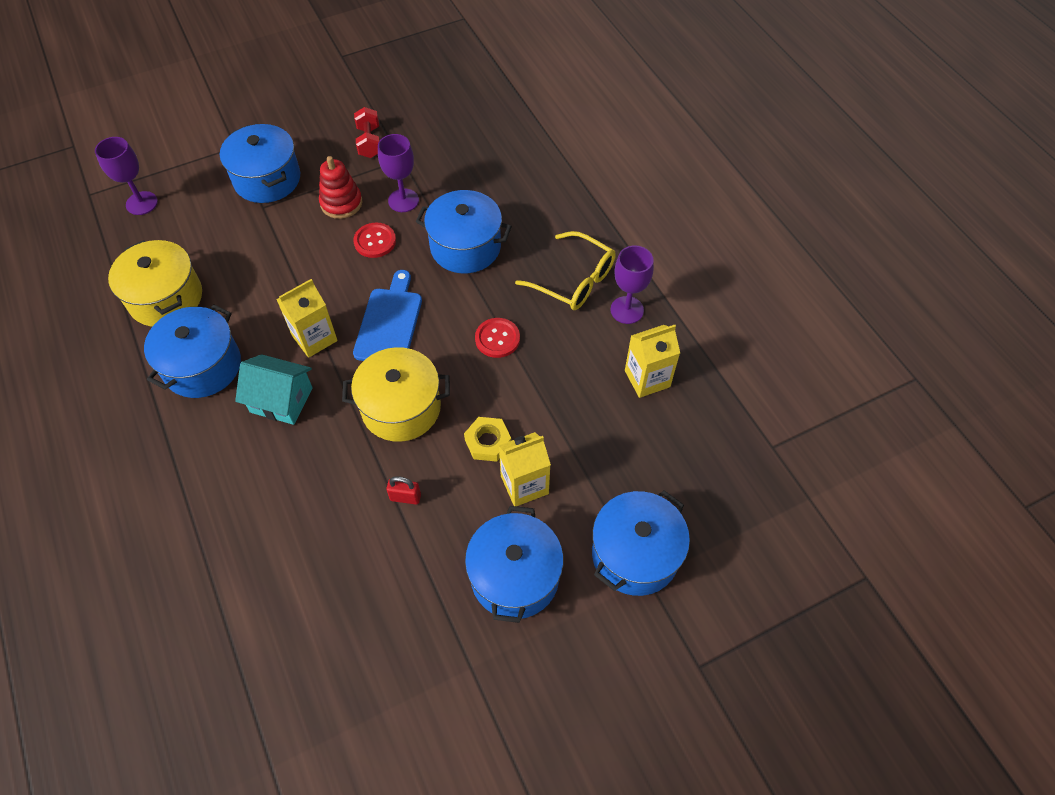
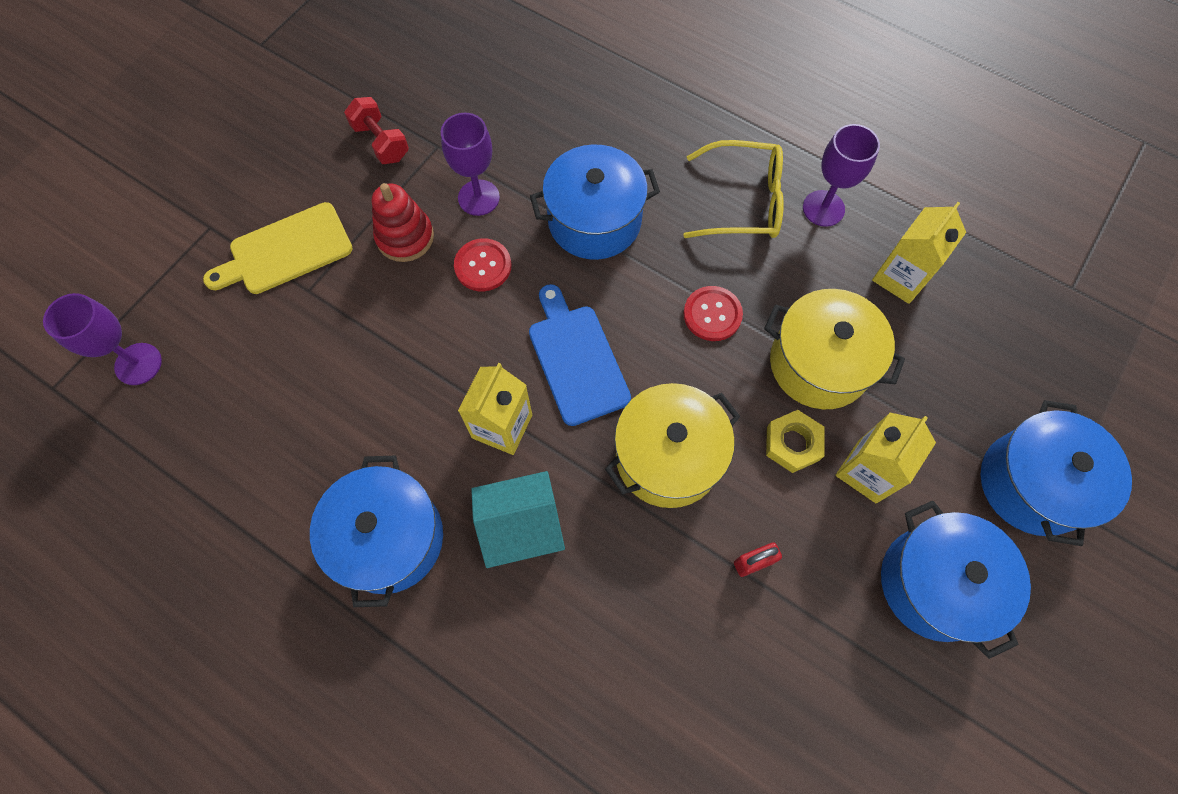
camera: 30 degrees left, 10 degrees up
(166, 298) = (271, 475): yellow pot -> yellow pot (819, 363)
(267, 179) = (286, 251): blue pot -> yellow cutting board

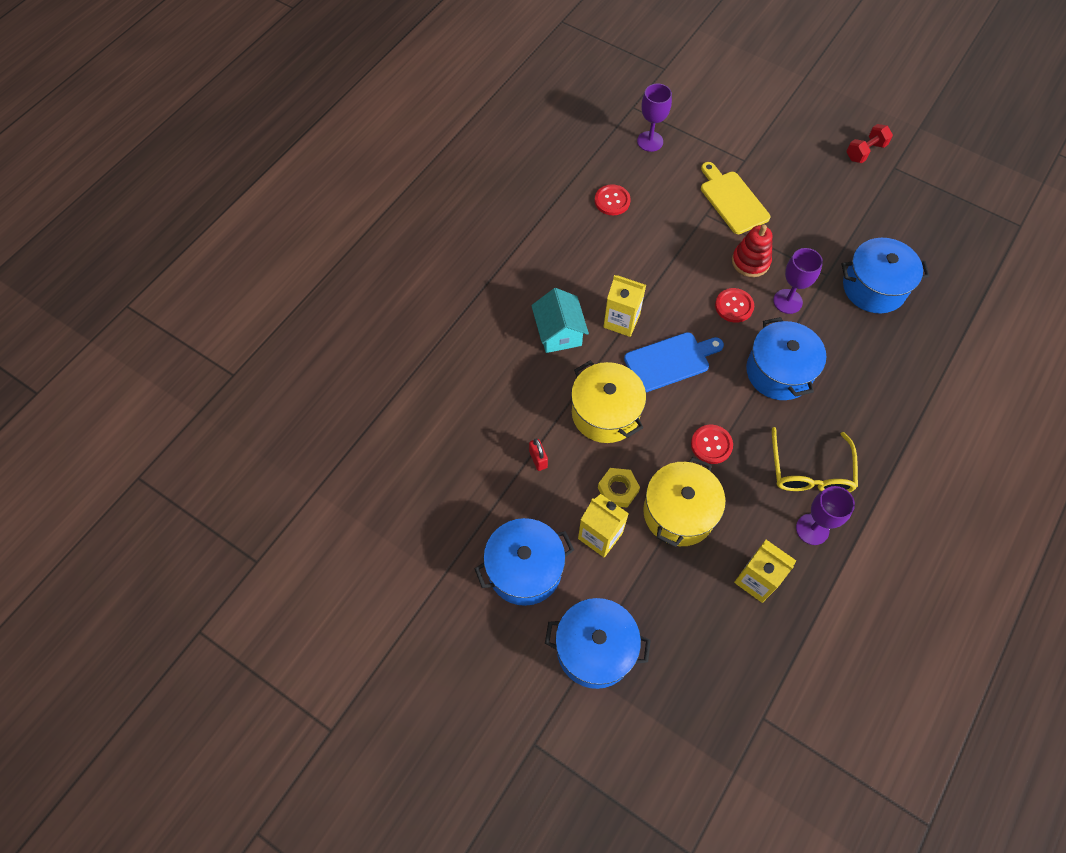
camera: 90 degrees right, 5 degrees down
(258, 431) = (612, 201): none -> red button
(381, 142) = (824, 242): red dumbbell -> red dumbbell (865, 151)
(389, 538) = (551, 268): blue pot -> blue pot (874, 287)

